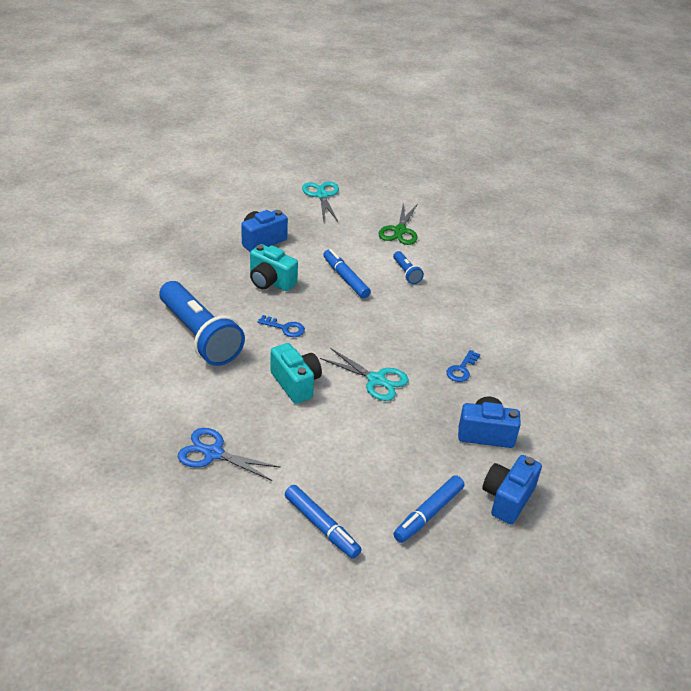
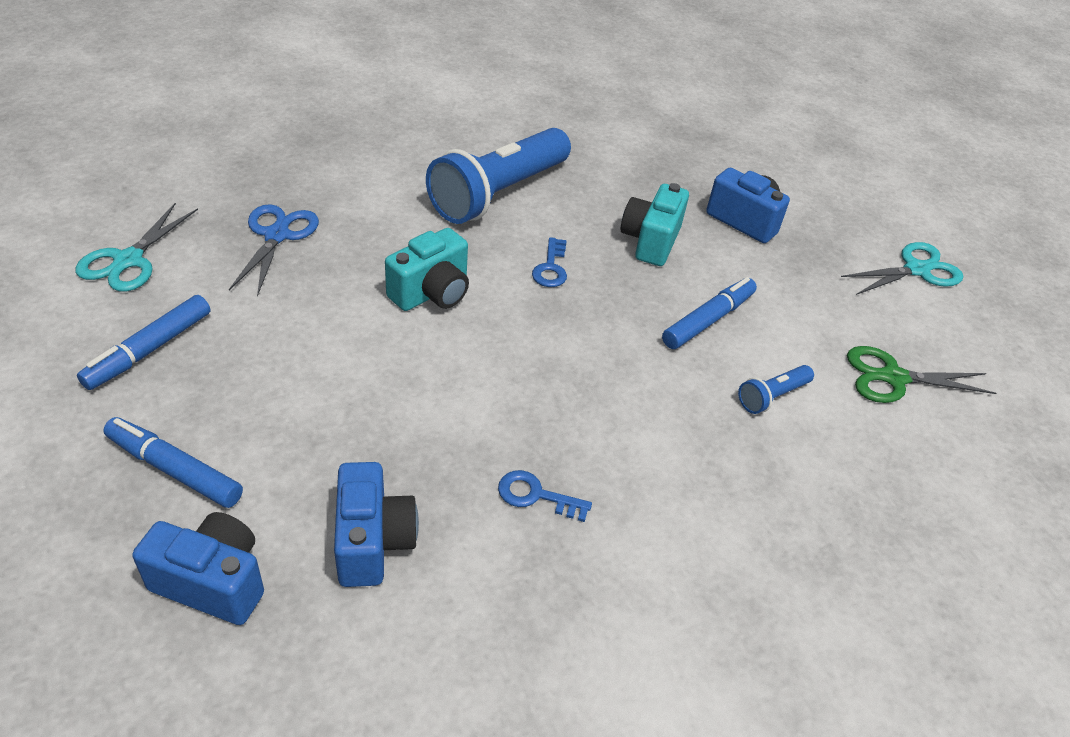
camera: 75 degrees right, 5 degrees up
(376, 380) = (468, 380): turquoise scissors -> turquoise scissors (128, 260)

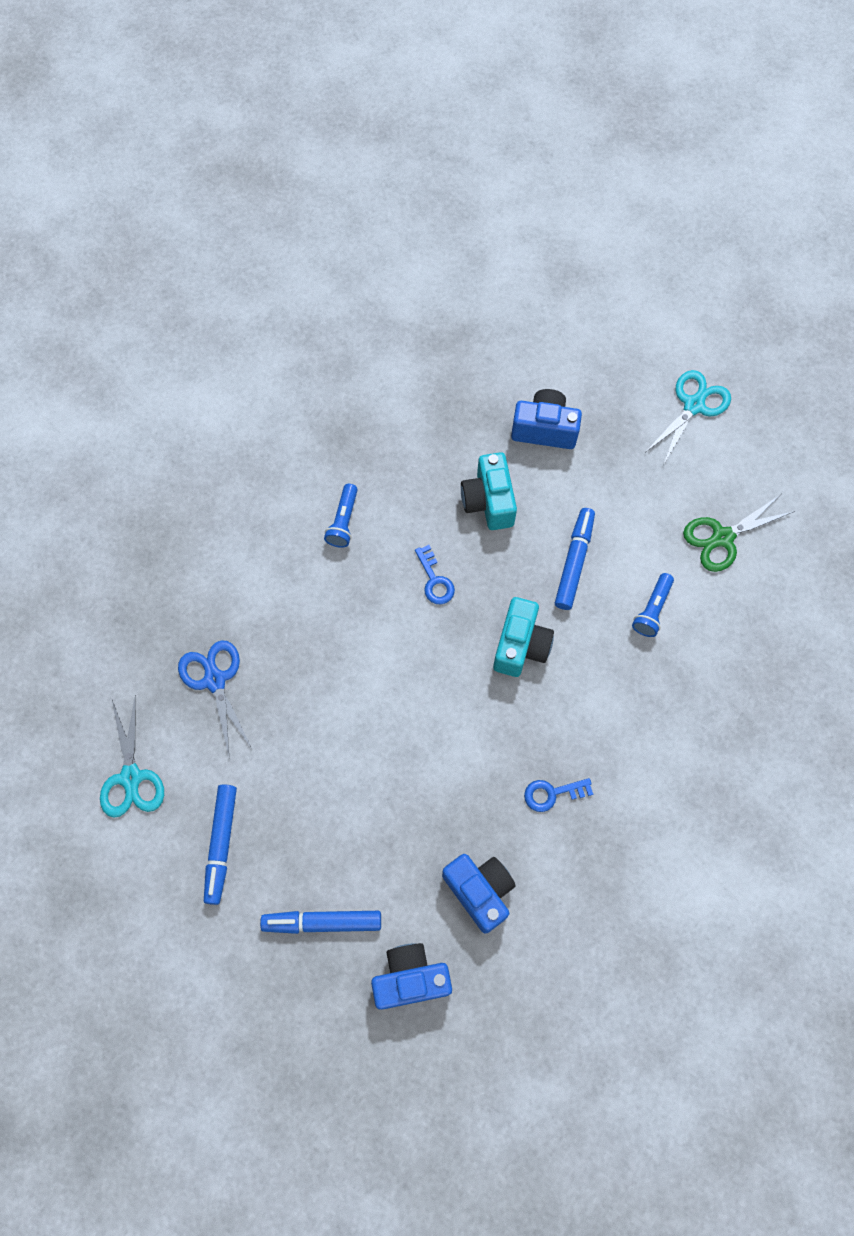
camera: 25 degrees left, 25 degrees up
(432, 293) = (369, 663): turquoise camera -> turquoise camera (521, 645)
(499, 194) = (343, 521): blue flashlight -> blue flashlight, size x0.43

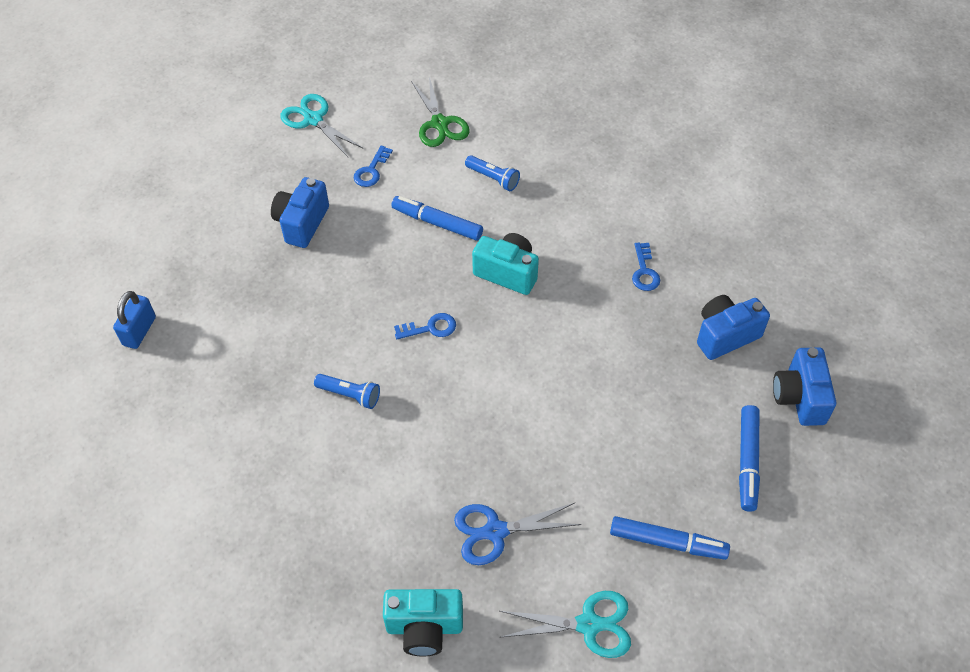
camera: 80 degrees left, 15 degrees down
(385, 322) = (139, 331): none -> blue padlock
(488, 501) = (362, 275): turquoise camera -> turquoise camera (424, 627)
(633, 480) = (371, 171): none -> blue key

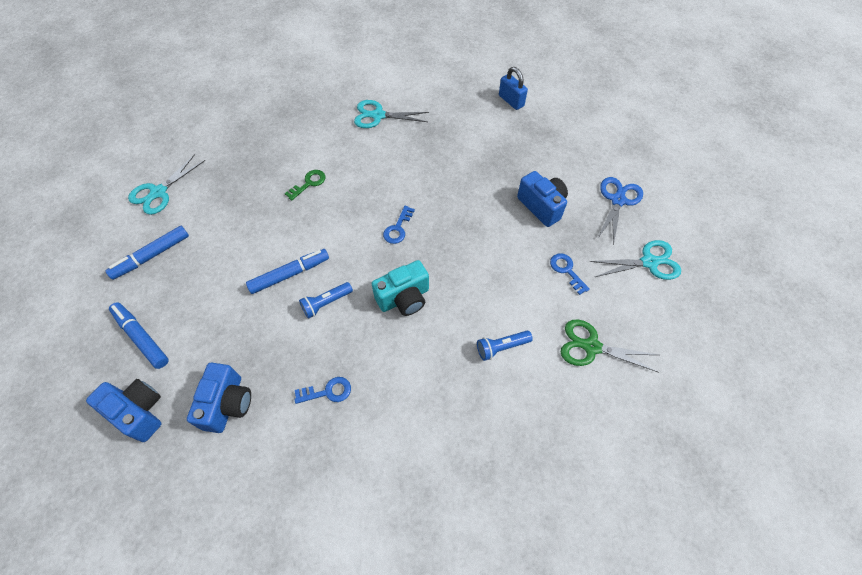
camera: 125 degrees right, 5 degrees up
(266, 462) = (378, 115): none -> turquoise scissors
(350, 395) = (386, 167): blue flashlight -> blue flashlight (326, 303)
(424, 627) = (232, 131): turquoise camera -> none
(437, 223) = (483, 283): blue marker -> blue marker (289, 274)
(438, 459) = (309, 183): none -> green key
(495, 531) = (244, 184): blue scissors -> blue scissors (618, 200)
(644, 271) = (328, 391): blue key -> blue key turned 135 degrees clockwise

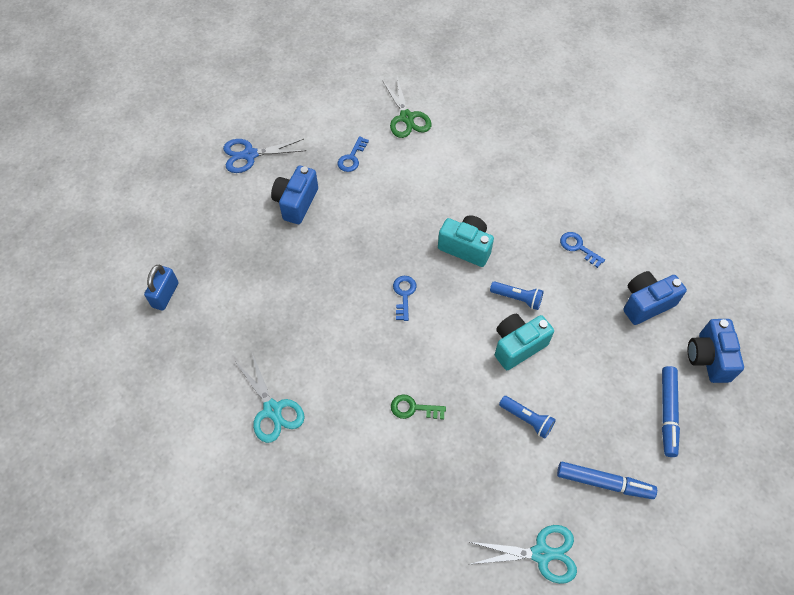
camera: 125 degrees left, 0 degrees up
(289, 274) = (518, 346): blue marker -> turquoise camera
(398, 228) = (404, 294): blue key -> blue key turned 75 degrees counterclockwise
(501, 347) = (452, 165): blue flashlight -> blue flashlight (527, 419)
(649, 262) = (303, 113): turquoise scissors -> none

